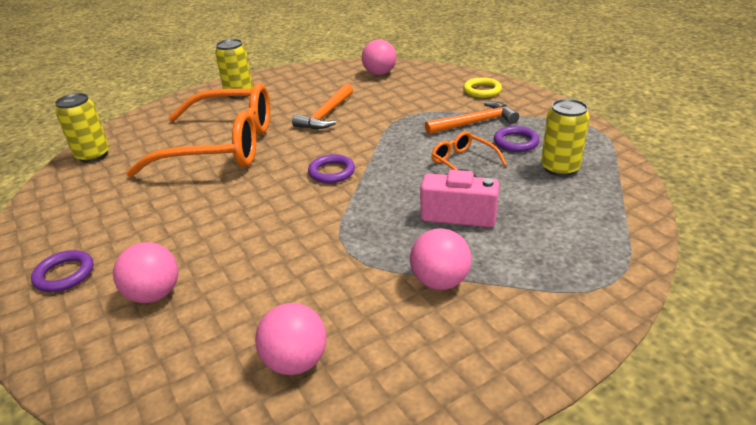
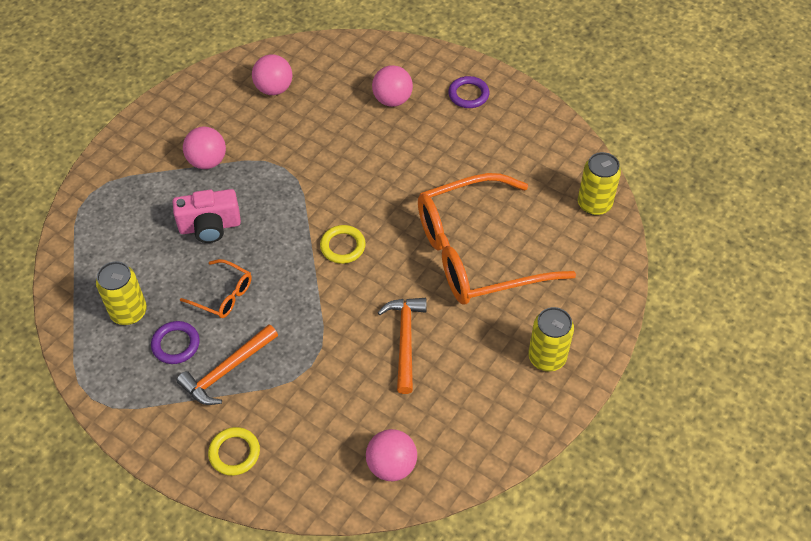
camera: 155 degrees right, 20 degrees up
(331, 172) = (343, 246): purple ring -> yellow ring

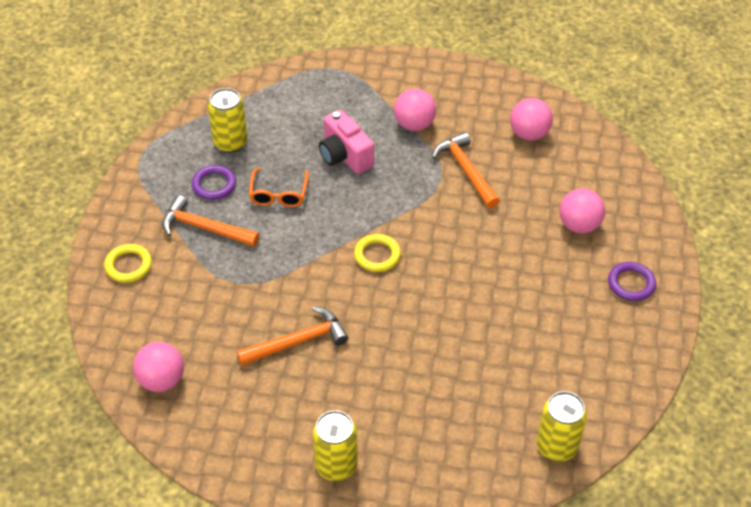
camera: 65 degrees right, 5 degrees down
(286, 147) = (466, 170): none -> orange hammer
(476, 253) = (430, 362): orange glasses -> none

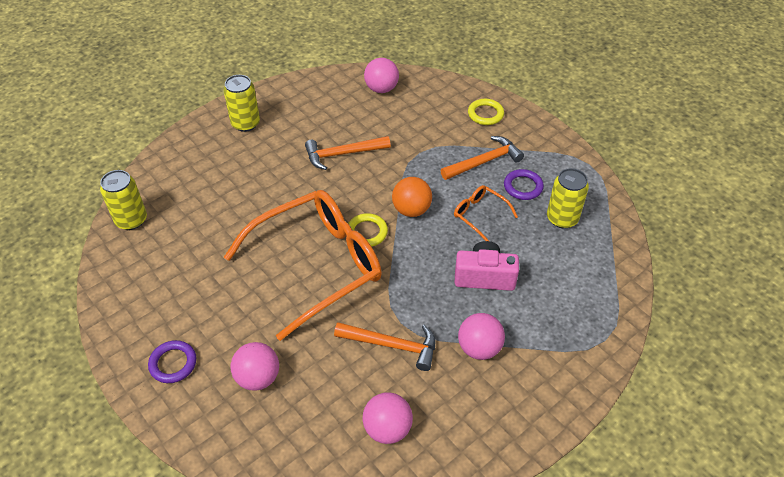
camera: 130 degrees right, 0 degrees up
(298, 341) = (343, 154): orange hammer -> orange hammer turned 60 degrees clockwise
(319, 242) = (411, 210): none -> orange ball
(446, 263) = (318, 265): none -> orange glasses

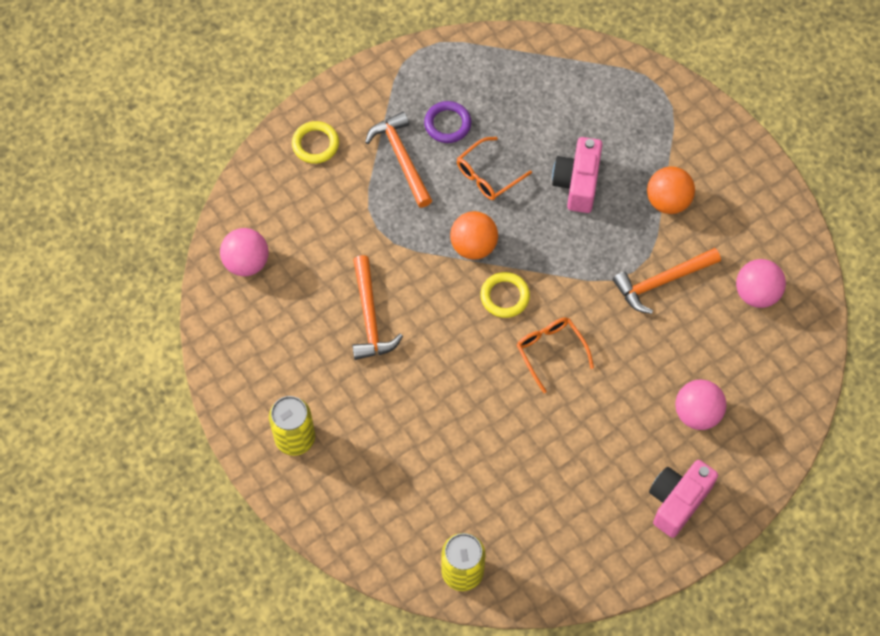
camera: 85 degrees left, 15 degrees up
(173, 363) = (677, 501): purple ring -> pink camera
(318, 265) = (550, 351): orange glasses -> orange glasses, size x0.42
(392, 345) = (662, 282): orange hammer -> orange hammer turned 135 degrees counterclockwise
(479, 348) = (667, 201): pink ball -> orange ball
(562, 218) = (500, 94): yellow can -> none

